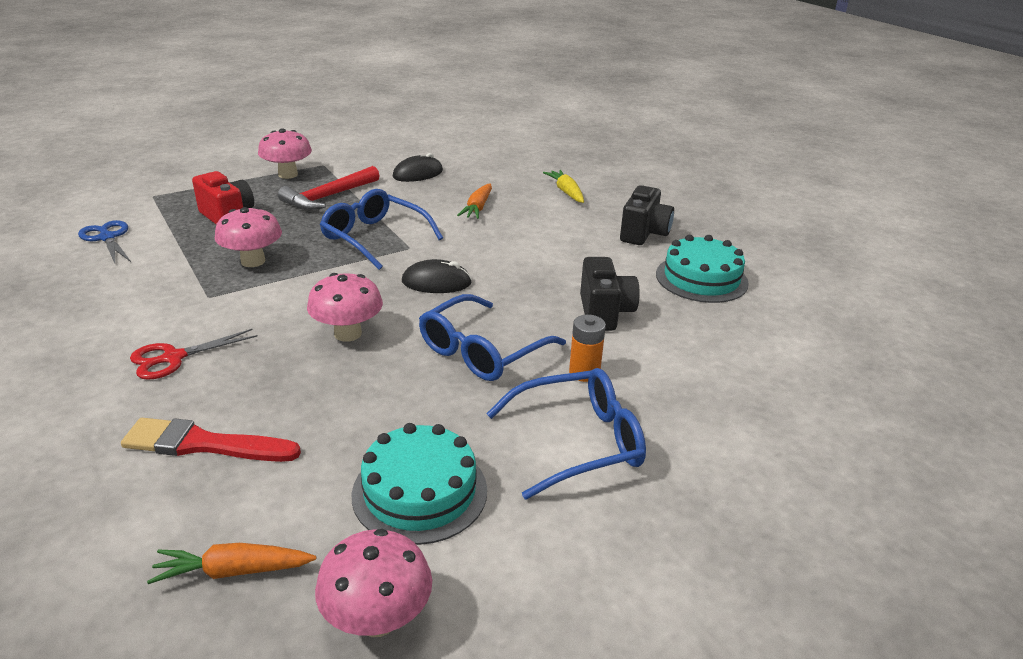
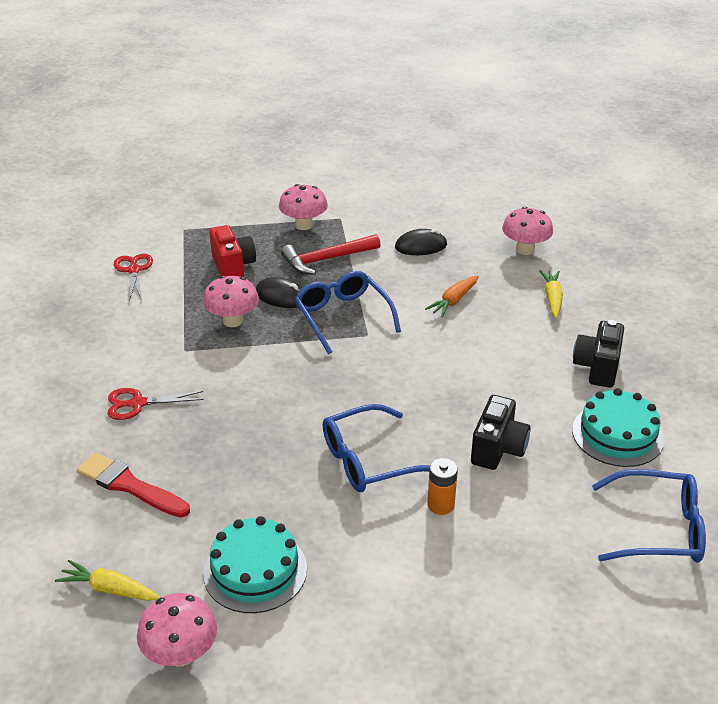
camera: 25 degrees right, 5 degrees up
(107, 238) = (133, 270): blue scissors -> red scissors
(233, 571) = (110, 589): orange carrot -> yellow carrot
(348, 333) = (272, 414): pink mushroom -> pink mushroom (525, 249)
(436, 282) = (370, 379): black mouse -> black mouse (281, 296)
(578, 442) = (395, 567): blue glasses -> blue glasses (658, 529)
(644, 234) = (597, 368): black camera -> black camera turned 150 degrees clockwise

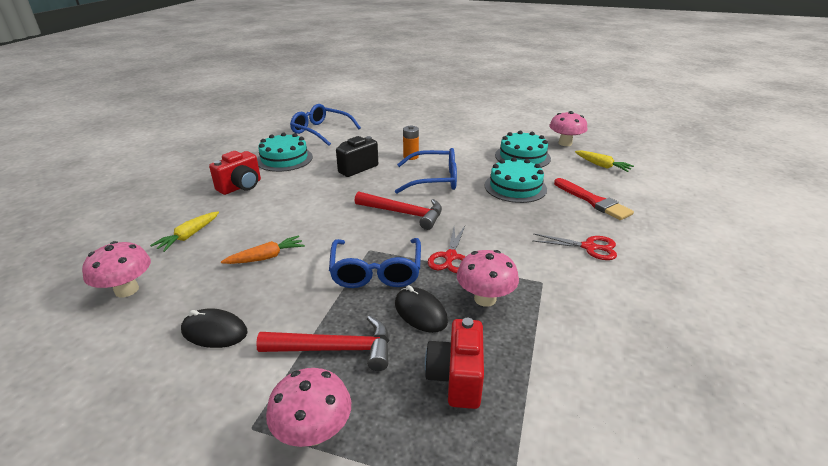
camera: 155 degrees left, 5 degrees down
(133, 270) = (601, 423): red scissors -> red scissors (450, 257)
(246, 481) = (515, 187): none -> turquoise cake
(366, 388) = (404, 213): none -> red hammer
(597, 368) = (241, 187): black camera -> red camera

